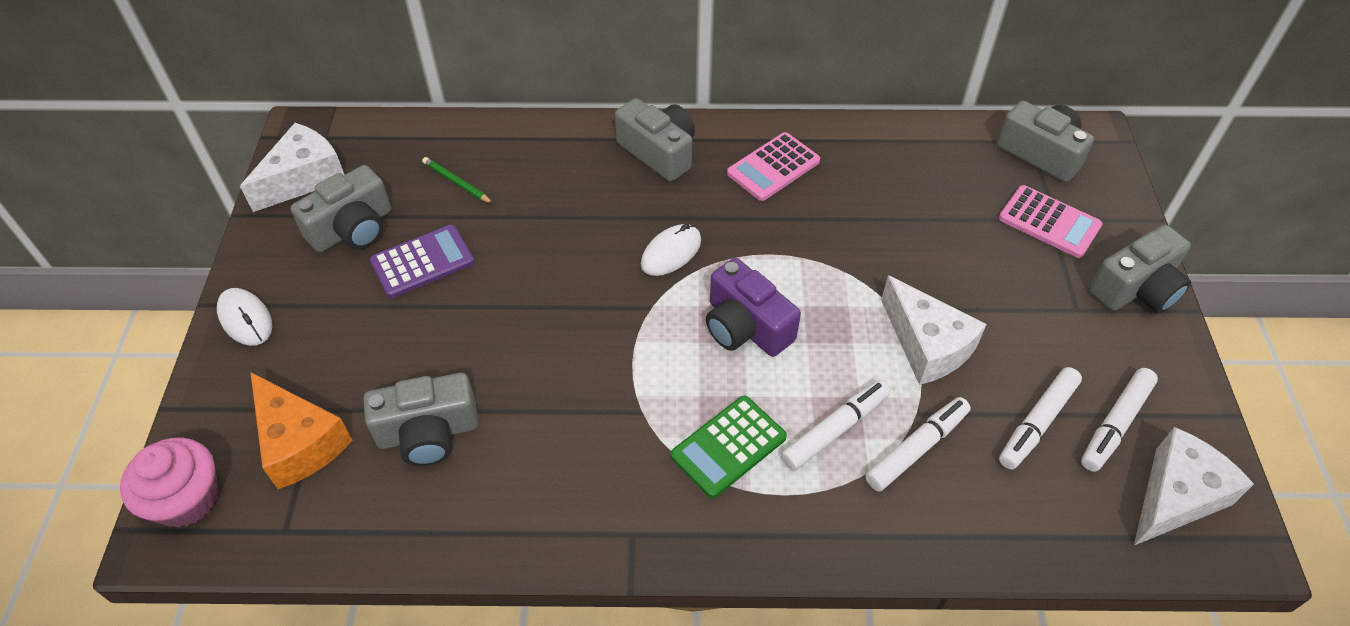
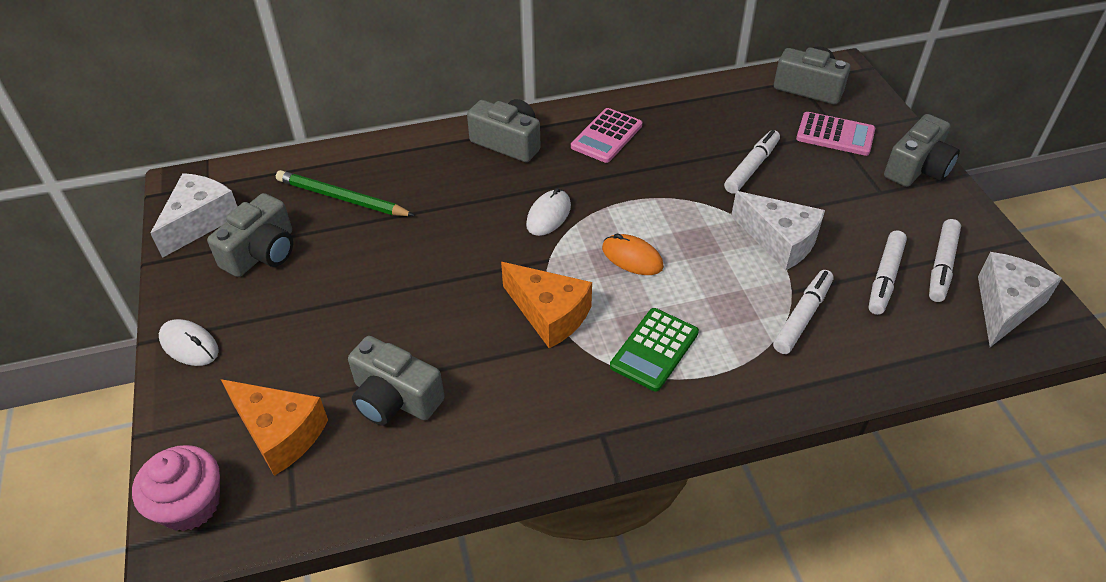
camera: 15 degrees left, 5 degrees down
(422, 262) = (336, 266): purple calculator -> none
(428, 433) = (395, 398): grey camera -> grey camera turned 60 degrees clockwise
(457, 182) = (342, 198): green pencil -> green pencil, size x1.81
(627, 374) = (549, 314): none -> orange cheese
(745, 327) = (632, 258): purple camera -> orange mouse
(835, 430) = (734, 318): white marker -> white marker (752, 167)

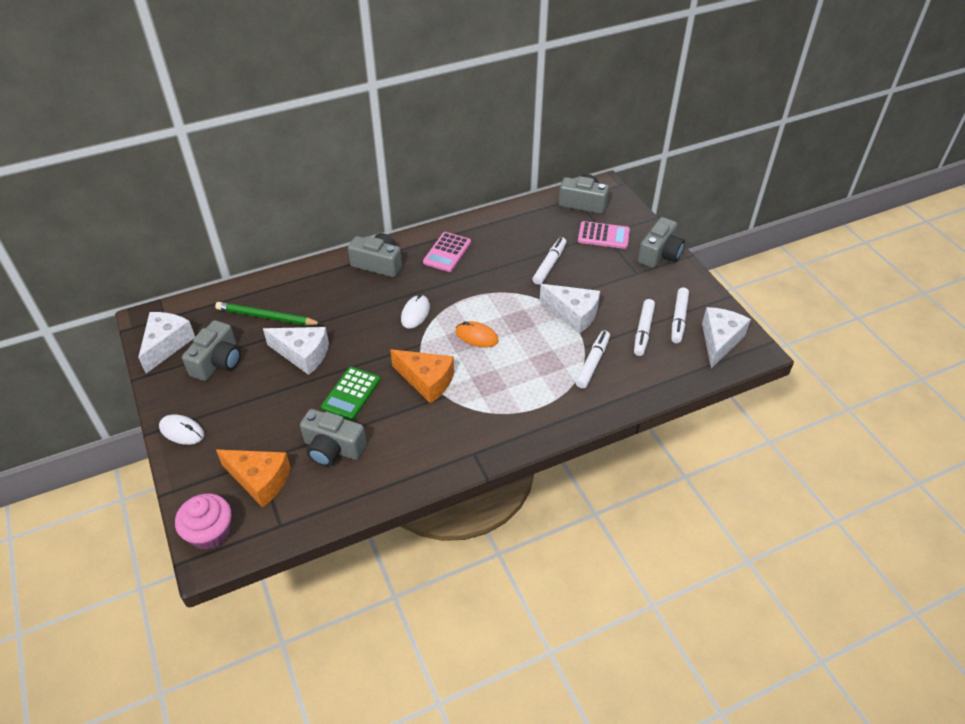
camera: 10 degrees left, 0 degrees up
(380, 255) = (303, 354): none -> white cheese
(654, 349) = (499, 396): green calculator -> green calculator (351, 394)

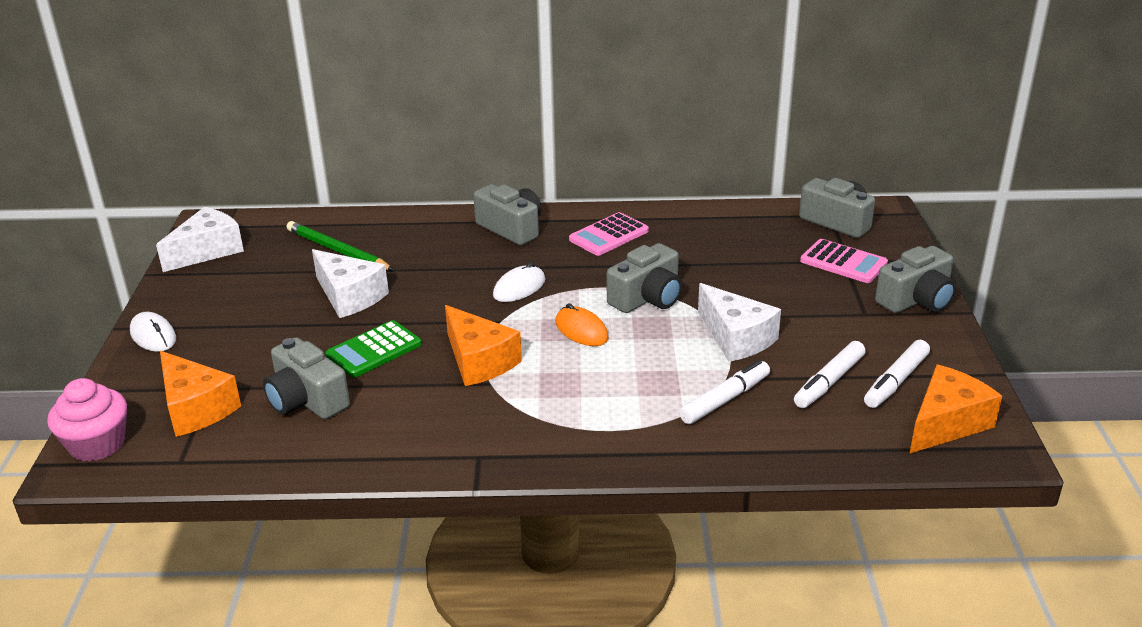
camera: 25 degrees right, 15 degrees down
(217, 362) = (248, 280): grey camera -> grey camera (647, 298)
(549, 265) = (741, 277): white marker -> none
(719, 341) = (946, 423): white cheese -> orange cheese

